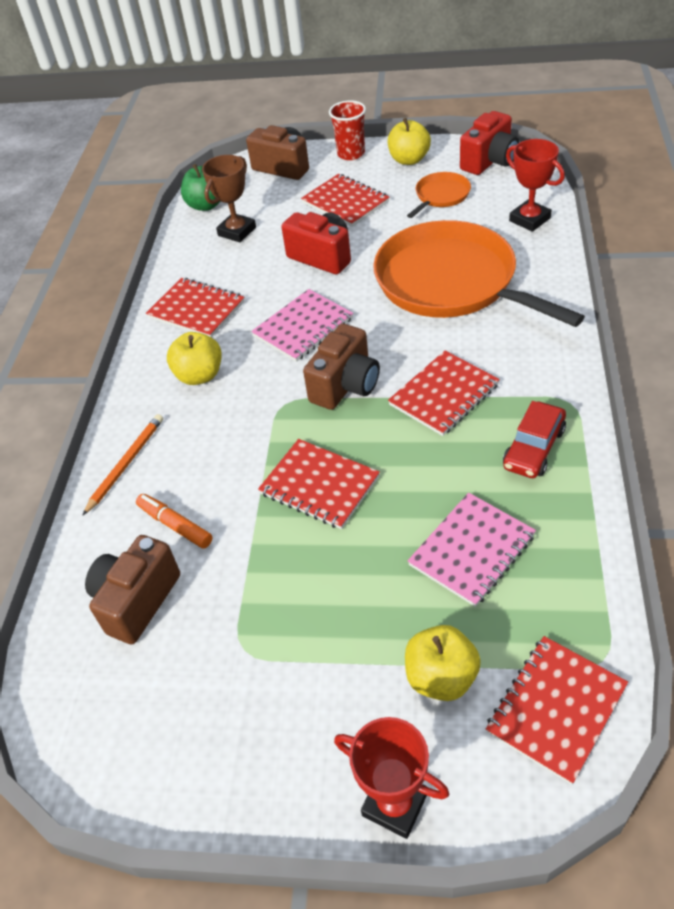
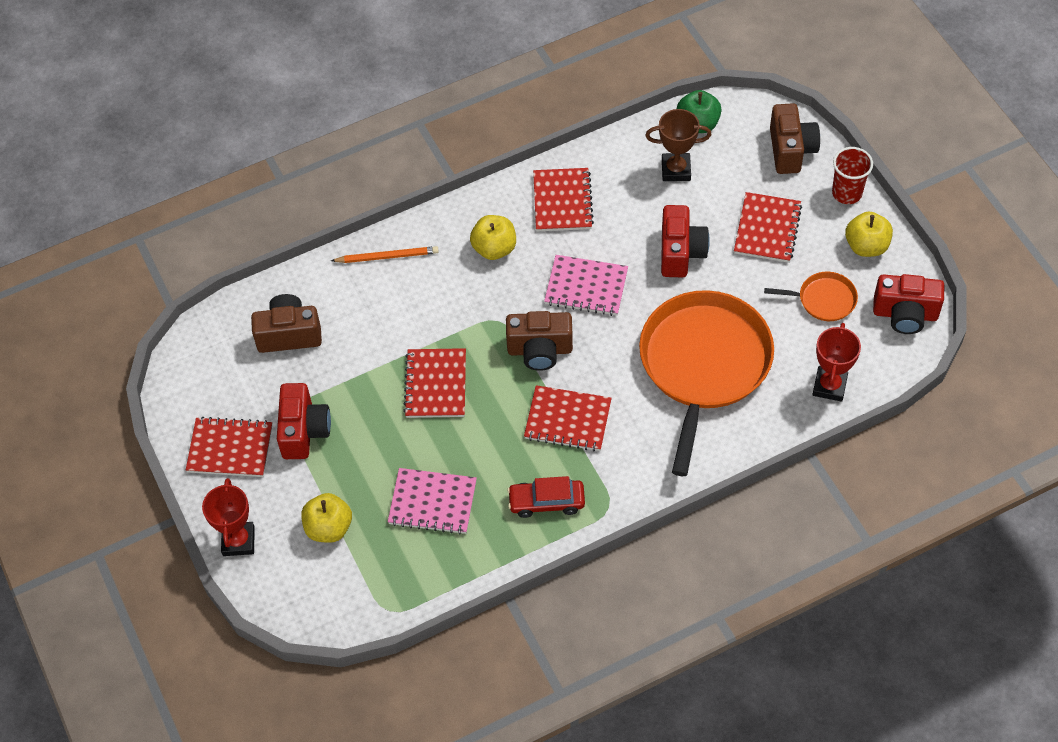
camera: 55 degrees right, 10 degrees up
(175, 525) = (355, 319): orange marker -> none
(282, 644) = (304, 431): none -> red camera
(556, 709) = (341, 598): red notebook -> red notebook (230, 449)

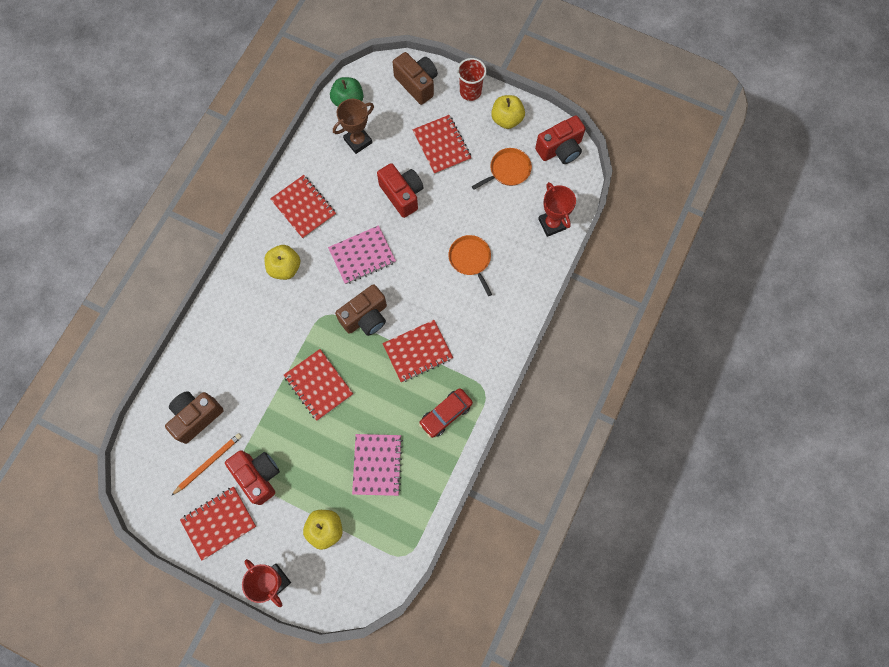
camera: 40 degrees left, 15 degrees up
(387, 256) = (219, 319): orange pencil -> orange pencil (208, 463)
(432, 502) = (377, 465): pink notebook -> pink notebook turned 60 degrees counterclockwise
(703, 365) = (470, 259): orange pan -> orange pan, size x0.44

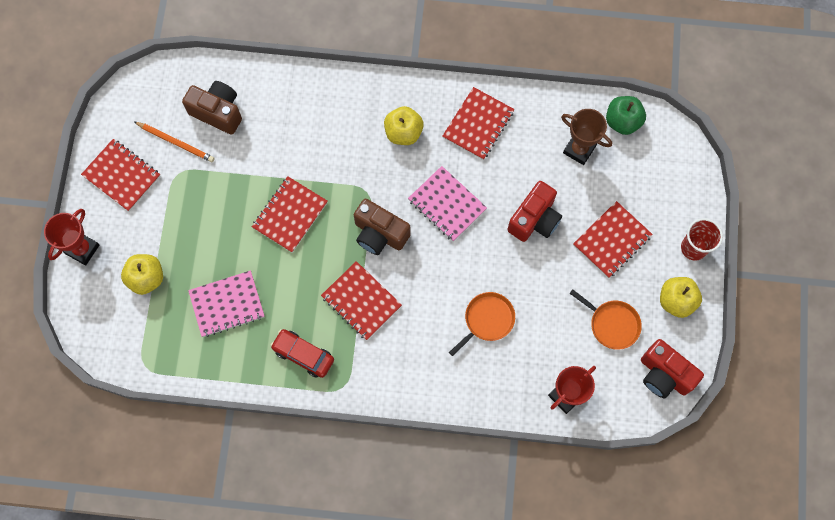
camera: 70 degrees right, 0 degrees up
(258, 476) = (178, 194): red camera -> none
(417, 84) = (677, 186): brown camera -> none

